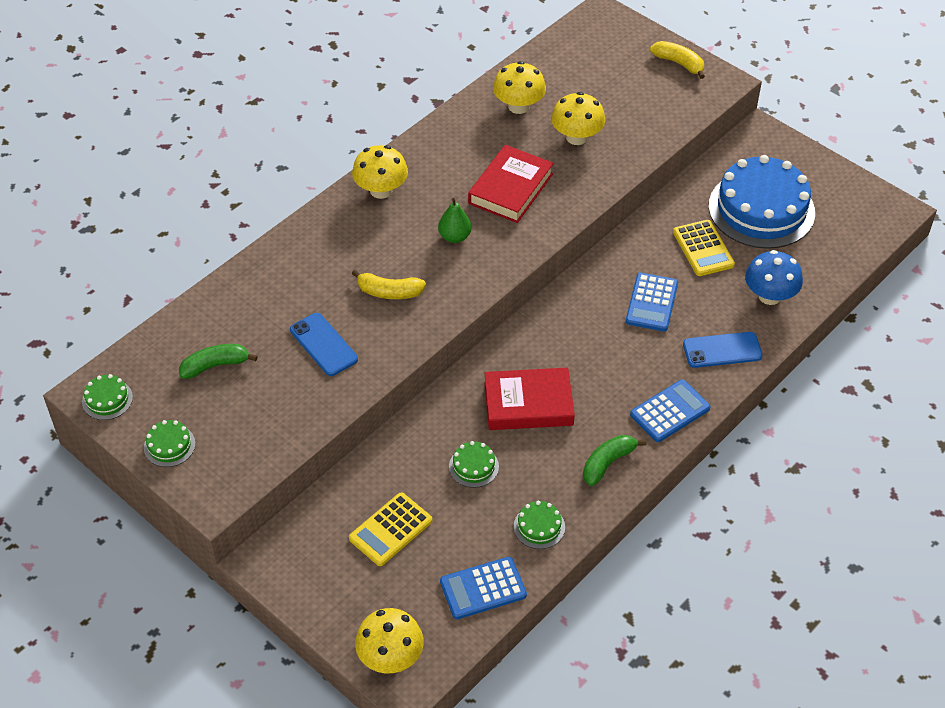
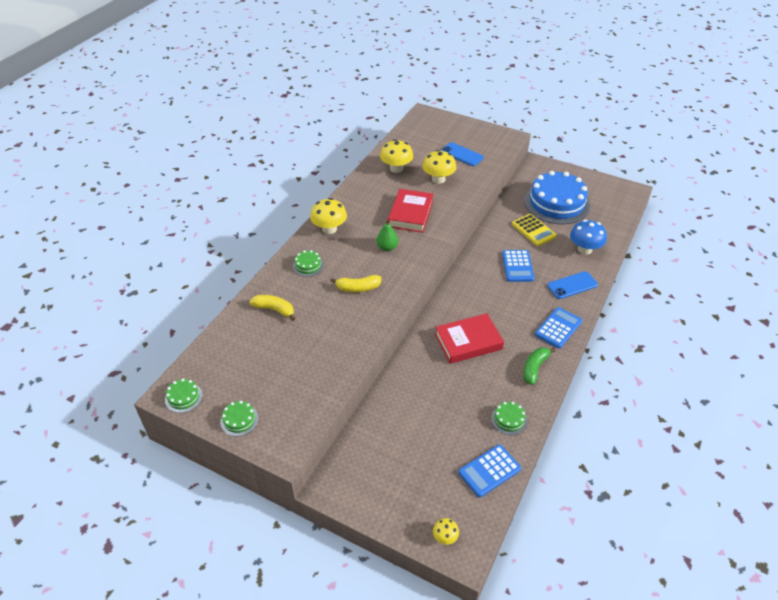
camera: 15 degrees left, 5 degrees down
(215, 365) = (255, 358): green banana -> none
(323, 344) = (326, 329): blue phone -> blue phone (462, 154)
(390, 529) = (410, 444): yellow calculator -> none
(390, 657) = (445, 537): yellow mushroom -> yellow mushroom, size x0.52
(473, 466) = (449, 389): green cake -> green cake (308, 265)
(679, 63) = (480, 132): yellow banana -> yellow banana (274, 310)

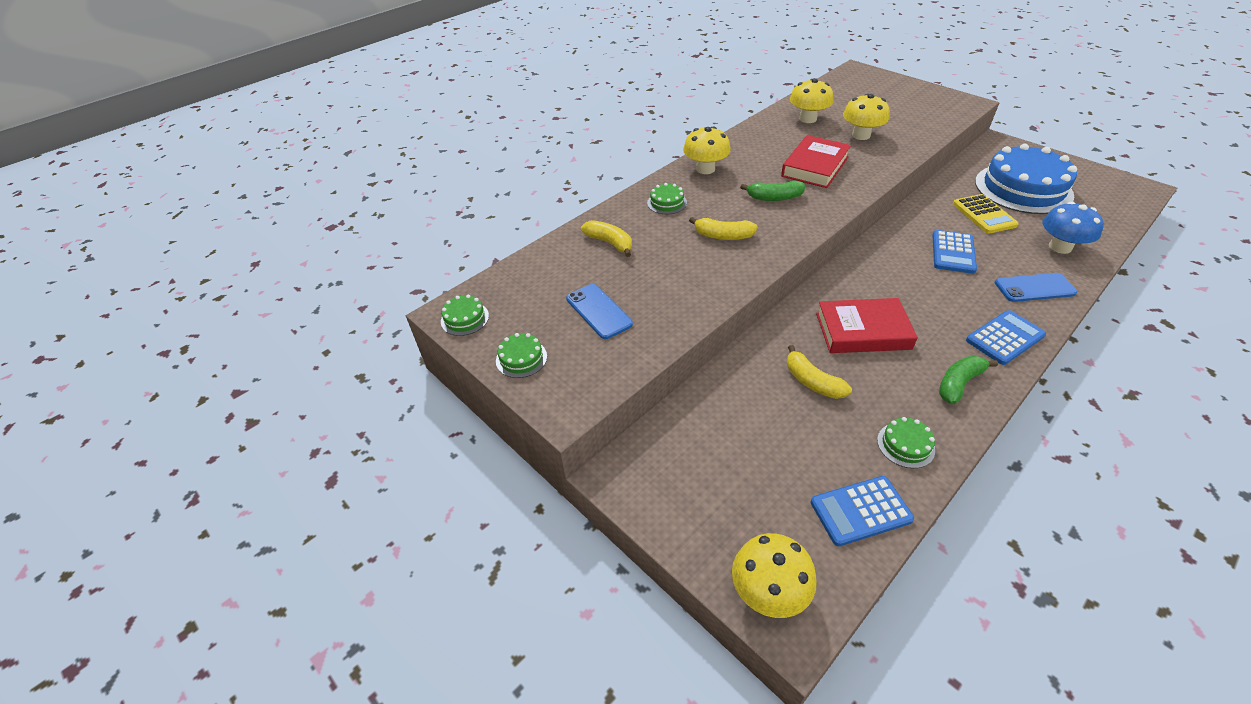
camera: 20 degrees right, 0 degrees up
(387, 247) = (774, 197): green pear -> green banana
(442, 388) = (812, 381): none -> yellow banana
(445, 537) = (769, 591): yellow mushroom -> yellow mushroom, size x1.93
(462, 154) = (898, 114): blue phone -> blue phone (598, 311)

